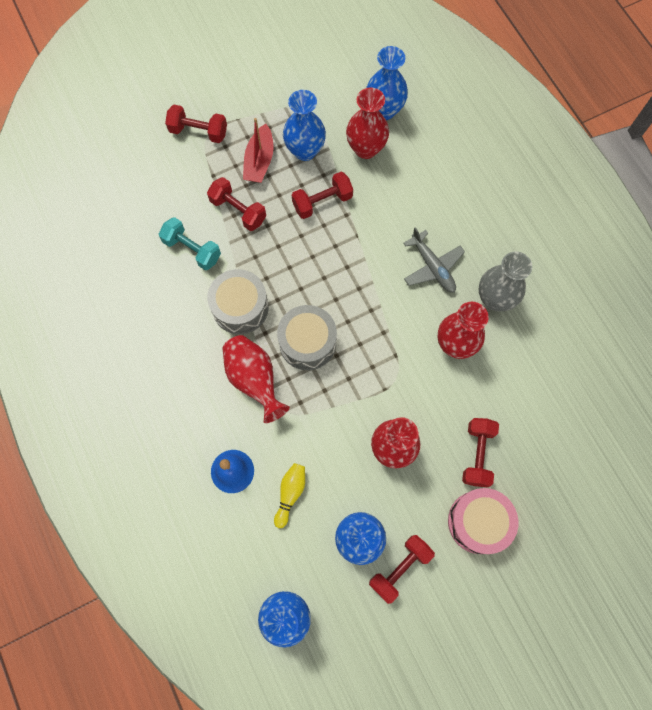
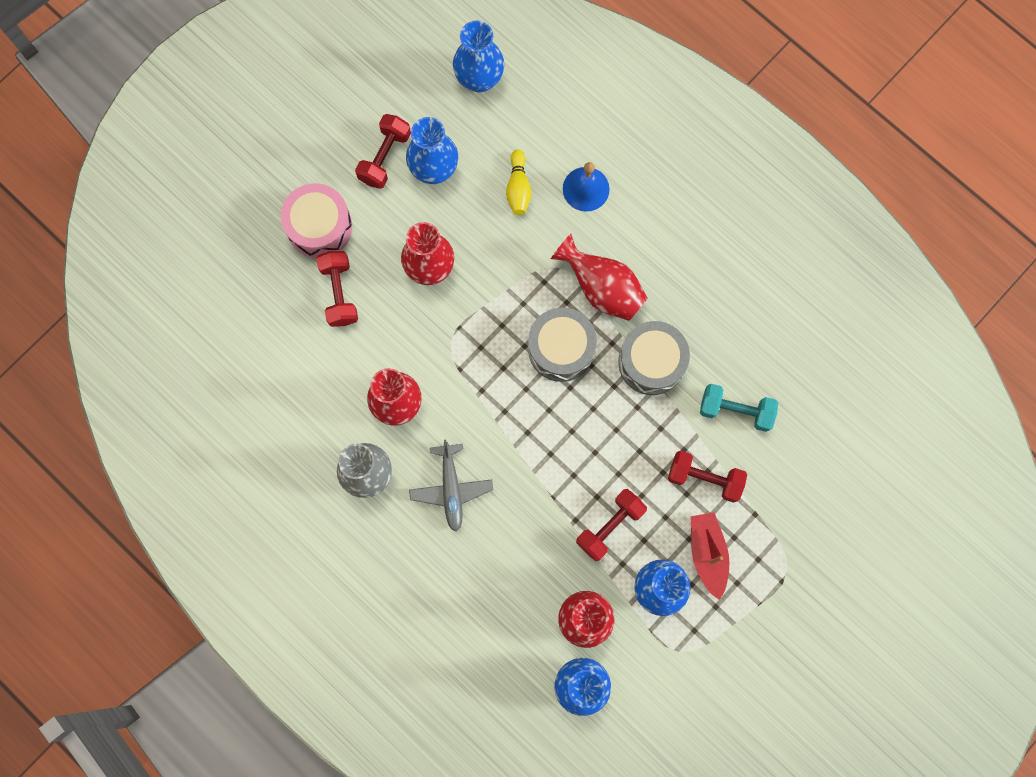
camera: 160 degrees right, 5 degrees up
(198, 132) = (799, 567): red dumbbell -> none
(432, 267) = (451, 489): grey plane -> grey plane turned 135 degrees counterclockwise

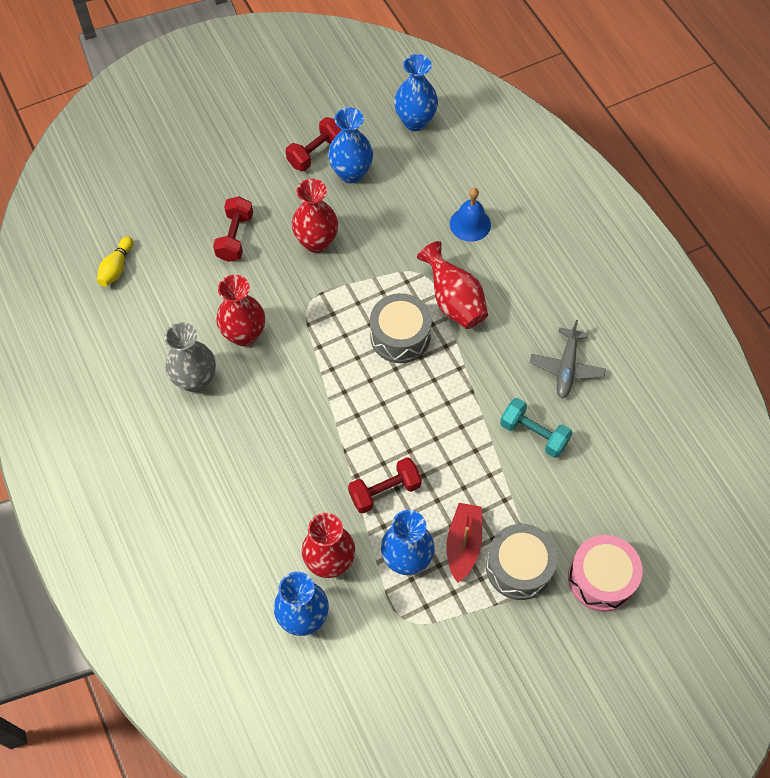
camera: 20 degrees right, 15 degrees down
(319, 226) = (241, 185): pink drum -> pink drum (601, 578)
(451, 489) = (260, 414): grey plane -> grey plane (566, 368)
(518, 188) = (414, 206): yellow bowling pin -> yellow bowling pin (116, 268)
(651, 362) = (474, 371): grey drum -> grey drum (519, 567)
(704, 479) = (484, 480): red dumbbell -> none

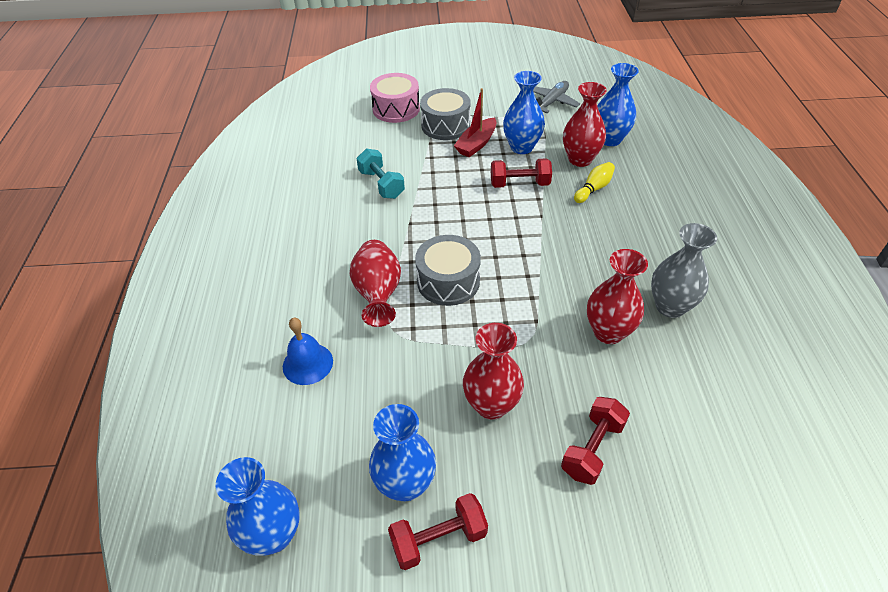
camera: 155 degrees left, 15 degrees down
(116, 268) = (761, 463): yellow bowling pin -> yellow bowling pin (593, 189)
(566, 368) = (320, 216): grey plane -> grey plane (551, 102)

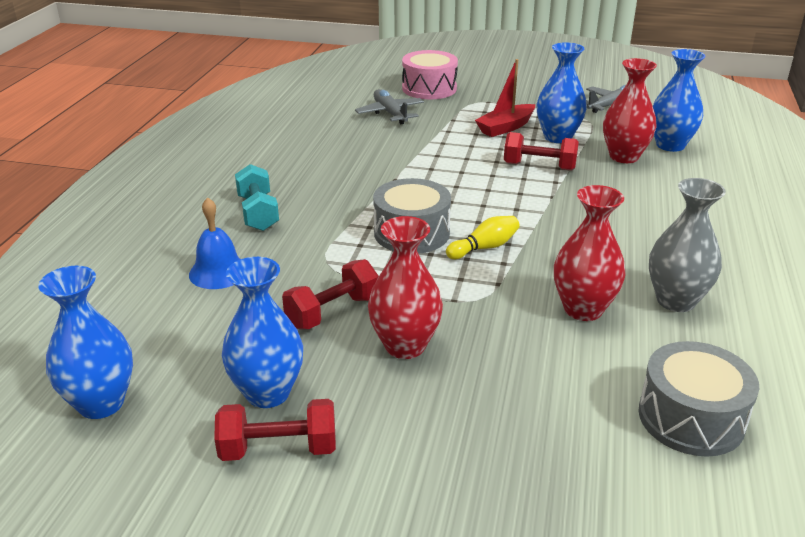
camera: 15 degrees right, 15 degrees down
(375, 145) = (390, 113): none -> grey plane
(378, 294) = (327, 230): red vase -> none
(381, 184) = (380, 144): turquoise dumbbell -> turquoise dumbbell (258, 213)
(445, 125) = (478, 108): grey drum -> grey drum (691, 418)
(592, 449) = (508, 409): red dumbbell -> red dumbbell (332, 312)
(593, 189) = (628, 183): yellow bowling pin -> yellow bowling pin (484, 247)

